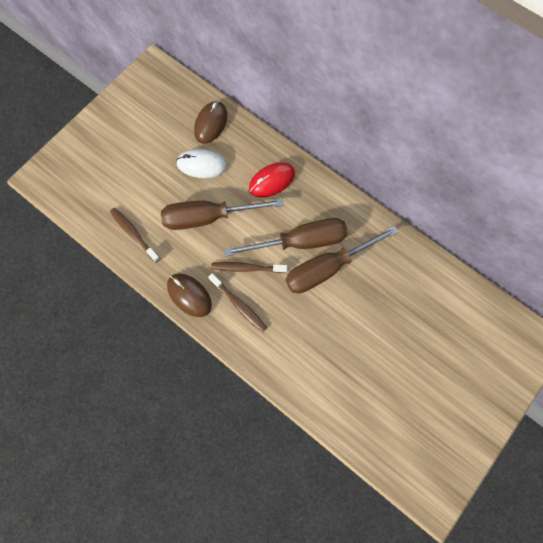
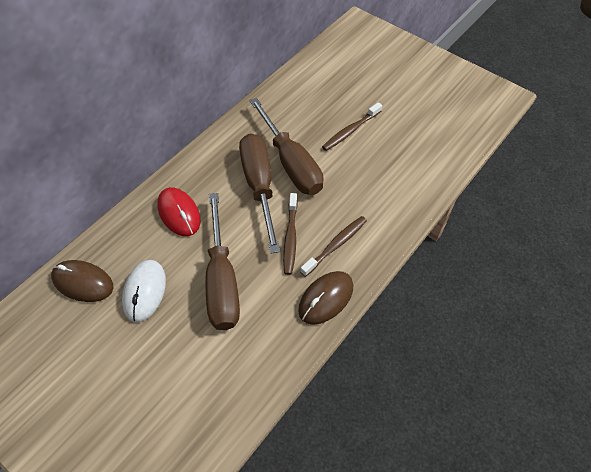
camera: 90 degrees left, 15 degrees down
(134, 234) = (240, 372): brown toothbrush -> brown toothbrush (350, 131)

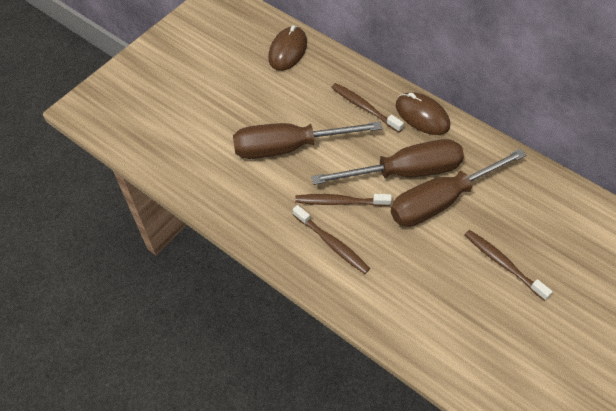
camera: 90 degrees right, 0 degrees up
(144, 291) = (278, 92): white mouse -> none
(179, 213) = (364, 107): red mouse -> brown toothbrush
(326, 298) = (268, 233): brown mouse -> brown mouse (422, 116)

